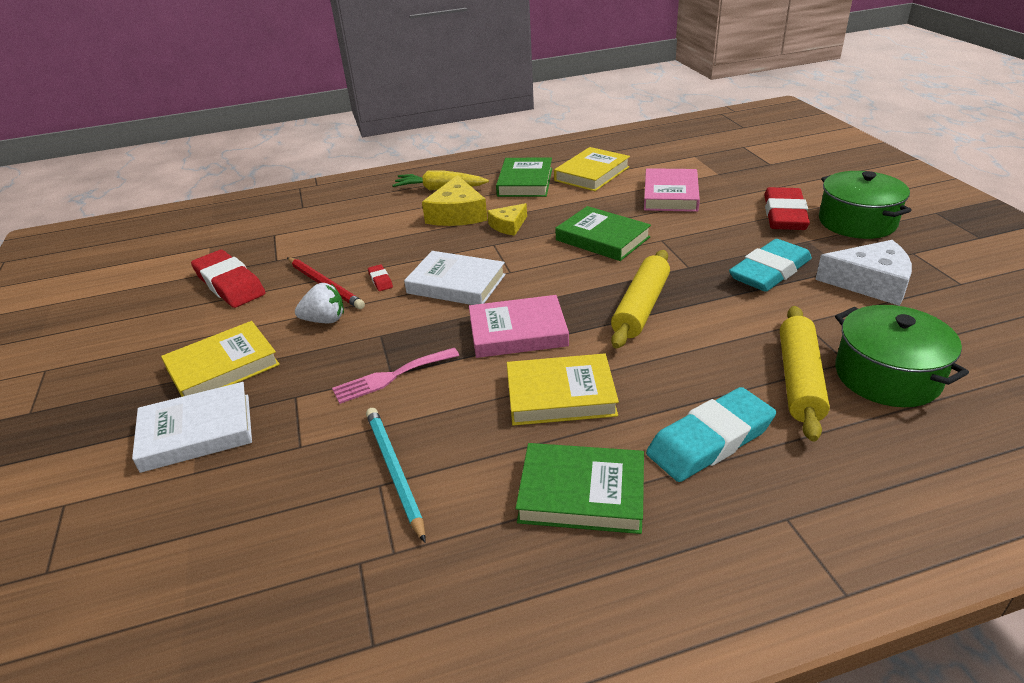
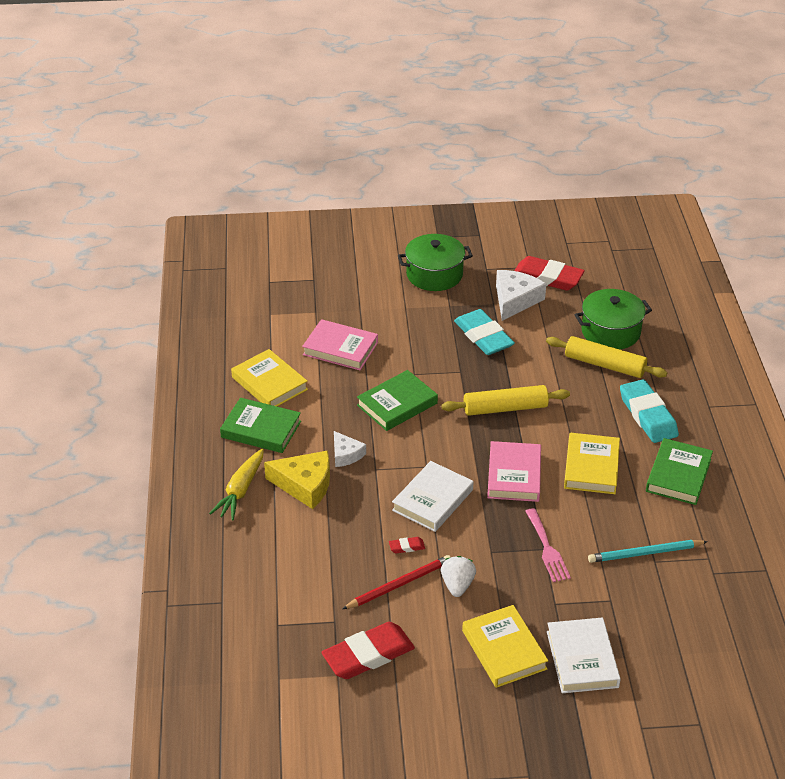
camera: 80 degrees left, 5 degrees up
(508, 225) = (346, 454): yellow cheese -> white cheese
(641, 307) = (505, 408): yellow rolling pin -> yellow rolling pin turned 45 degrees counterclockwise
(784, 215) = (406, 302): red eraser -> red eraser (547, 278)

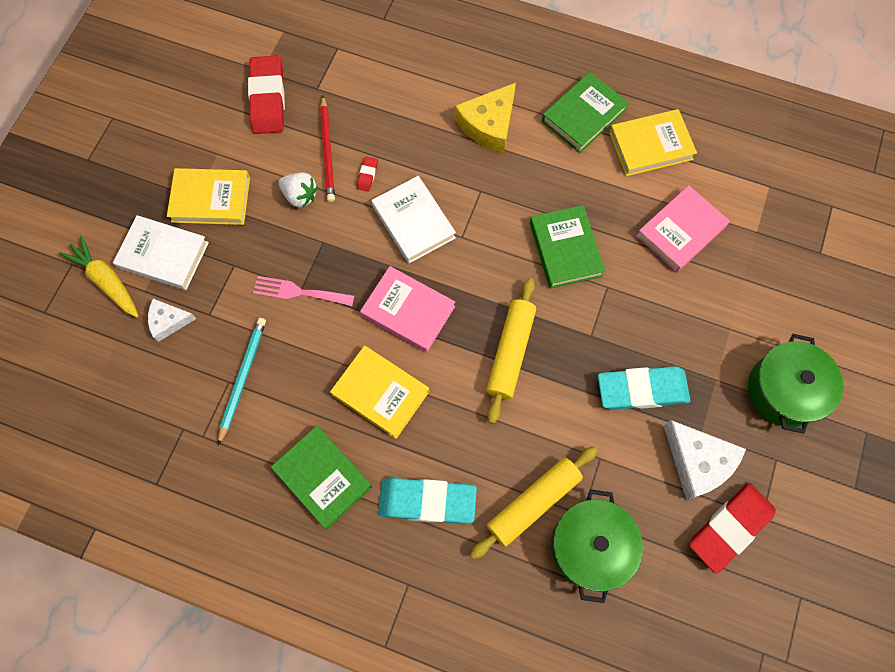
camera: 115 degrees right, 30 degrees up
(240, 490) = (507, 72): yellow carrot -> yellow carrot (107, 281)
(346, 454) = (513, 173): white cheese -> white cheese (169, 321)

